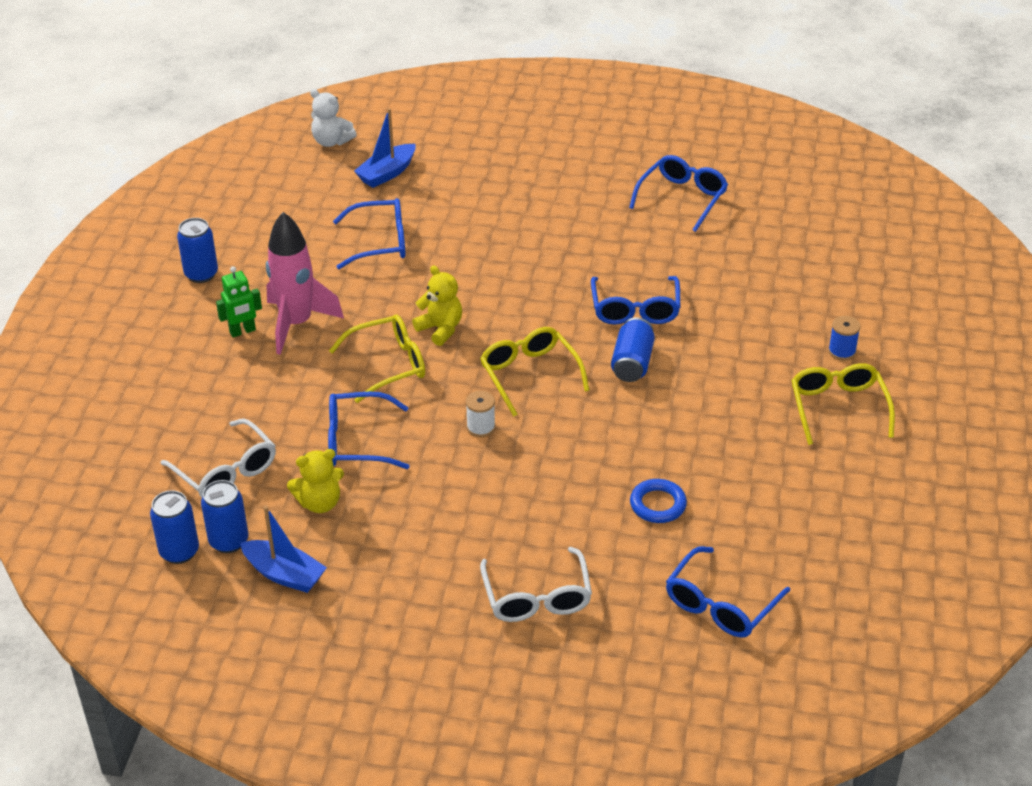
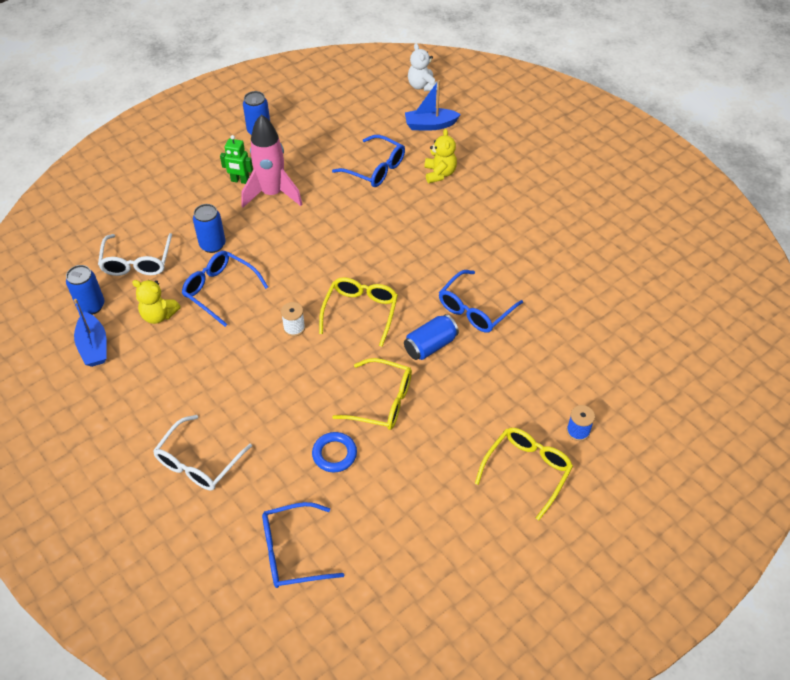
camera: 40 degrees right, 10 degrees up
(179, 552) = (63, 295): blue can -> blue can (212, 245)
(389, 365) = (291, 252): yellow glasses -> yellow glasses (382, 402)
(440, 329) = (345, 247): yellow teddy bear -> yellow teddy bear (439, 173)
(682, 198) = (596, 249): blue glasses -> none

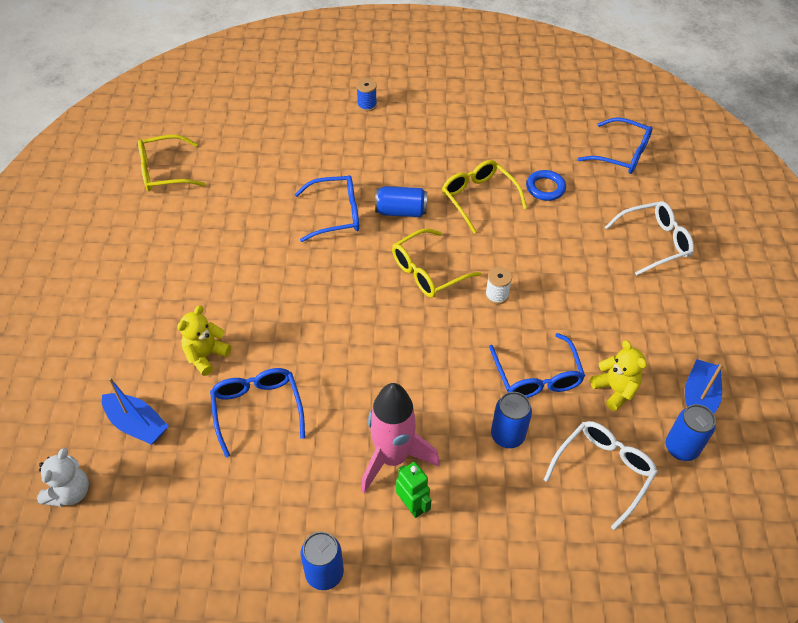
camera: 140 degrees left, 0 degrees up
(527, 470) = (425, 106): yellow glasses -> yellow glasses (164, 172)

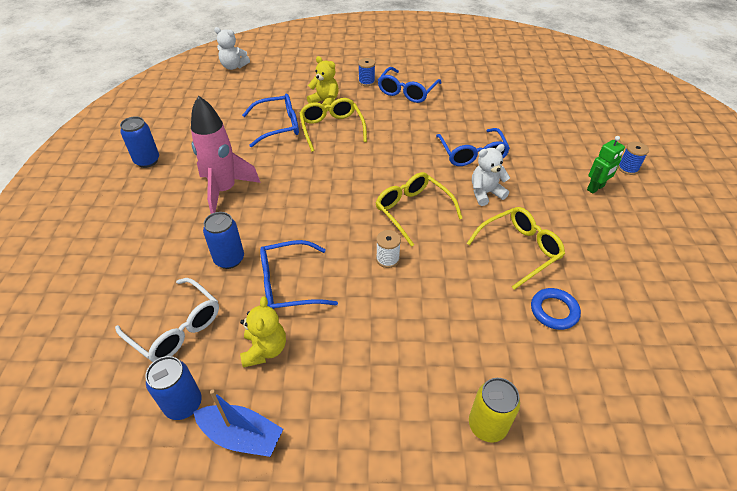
camera: 90 degrees right, 5 degrees down
(137, 424) = (274, 82): blue boat -> none
(162, 307) = (366, 82): none -> blue spool
(164, 172) = (495, 70): yellow glasses -> yellow glasses (331, 128)
(401, 211) = (485, 193): blue can -> white teddy bear
(412, 505) = (182, 201): green robot -> green robot (595, 188)
(615, 390) = (265, 349): yellow teddy bear -> yellow teddy bear turned 60 degrees counterclockwise
(622, 154) = (652, 407): blue glasses -> blue glasses (407, 92)
(654, 242) = (487, 425): white glasses -> yellow can

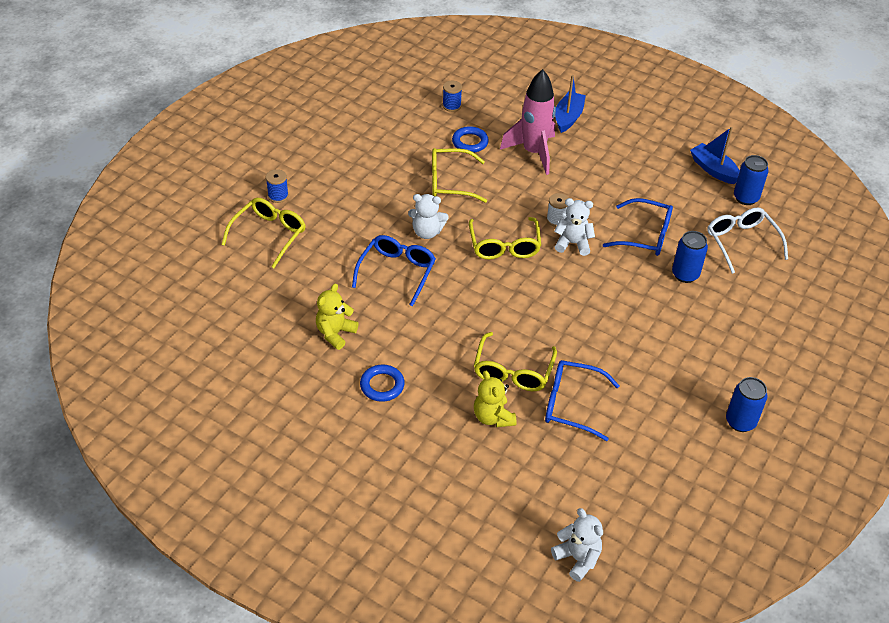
camera: 150 degrees left, 0 degrees up
(224, 190) = (666, 343): pink rocket -> pink rocket (533, 152)
(265, 349) = (682, 204): yellow teddy bear -> yellow teddy bear (335, 333)
(355, 241) = (573, 243): none -> white teddy bear
(366, 82) = (416, 428): blue spool -> blue spool (451, 106)
(407, 92) = (382, 385): blue glasses -> blue ring
(487, 425) = (568, 117): yellow can -> blue boat
(589, 139) = (269, 235): none -> yellow glasses
(595, 188) = (330, 194): green robot -> none

